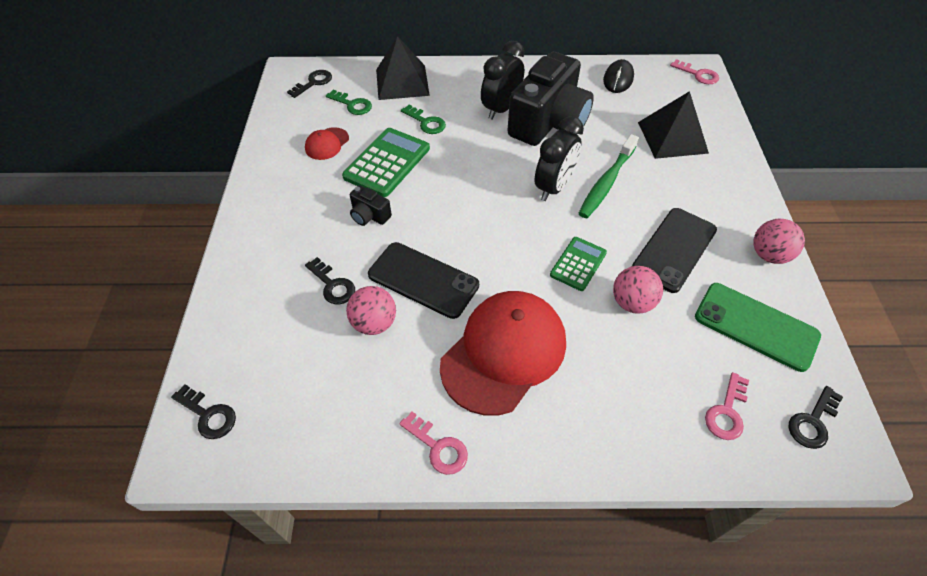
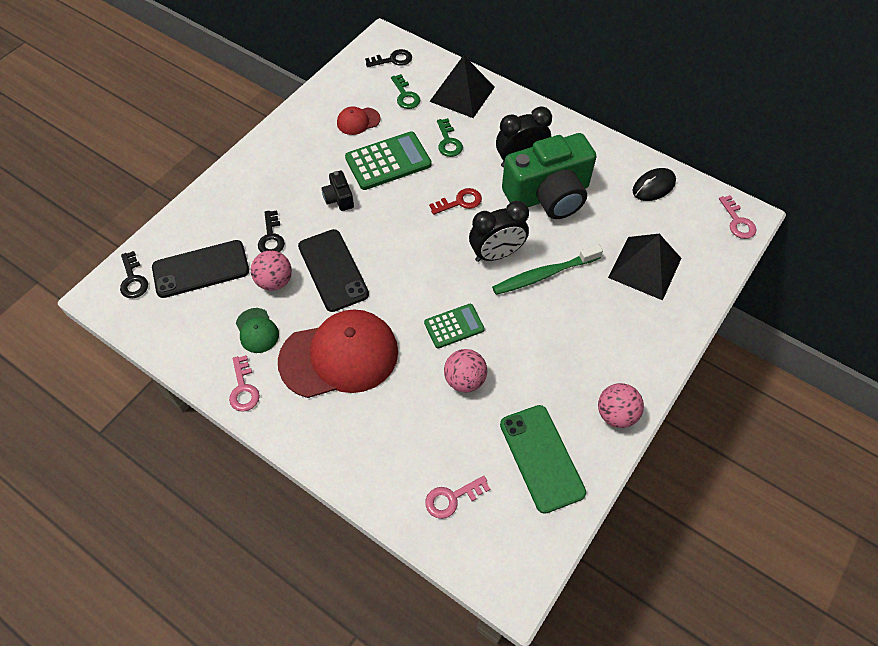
camera: 35 degrees right, 5 degrees up
(399, 381) = (257, 331): none -> green cap
(482, 163) = (460, 202): none -> red key
(548, 122) = (548, 195): black camera -> green camera
(674, 249) = (541, 361): black phone -> black phone (201, 269)
(812, 422) = (507, 548): black key -> none

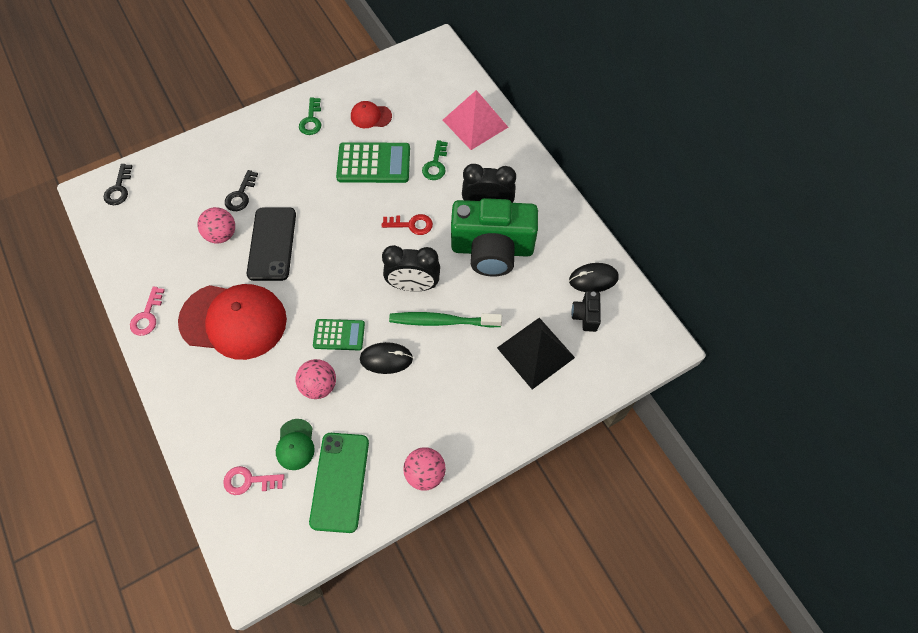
camera: 25 degrees right, 5 degrees up
(201, 269) = (172, 201): black phone -> none
(257, 331) = (184, 271): green cap -> green cap (295, 444)
(339, 198) = (314, 181): black camera -> black camera (585, 315)
(393, 60) = (434, 68): black key -> none
(405, 95) = (425, 107): green key -> green key (311, 120)
(462, 94) = (475, 123): black pyramid -> pink pyramid
(513, 329) = (386, 359): none -> black mouse
(737, 221) = (651, 345): pink key -> none

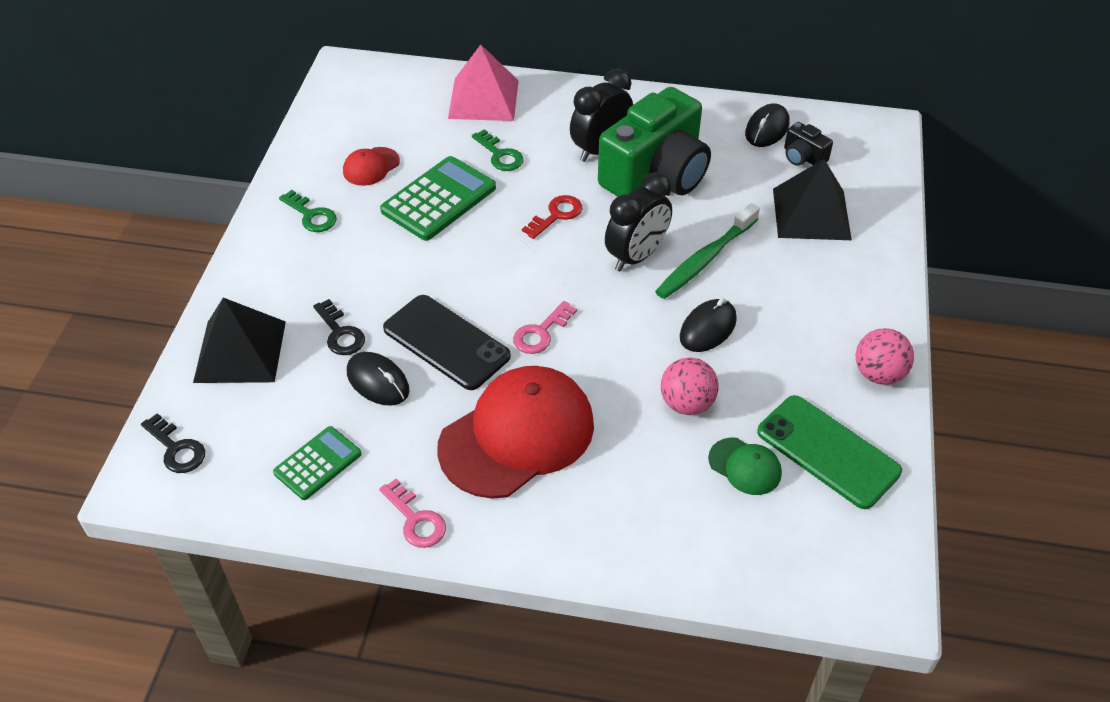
camera: 50 degrees left, 15 degrees down
(196, 165) = (240, 351): none -> black pyramid
(222, 235) = (378, 381): pink ball -> black mouse
(249, 481) = (755, 537): pink key -> pink key (540, 333)
(339, 335) = (636, 350): green calculator -> green calculator (317, 463)

